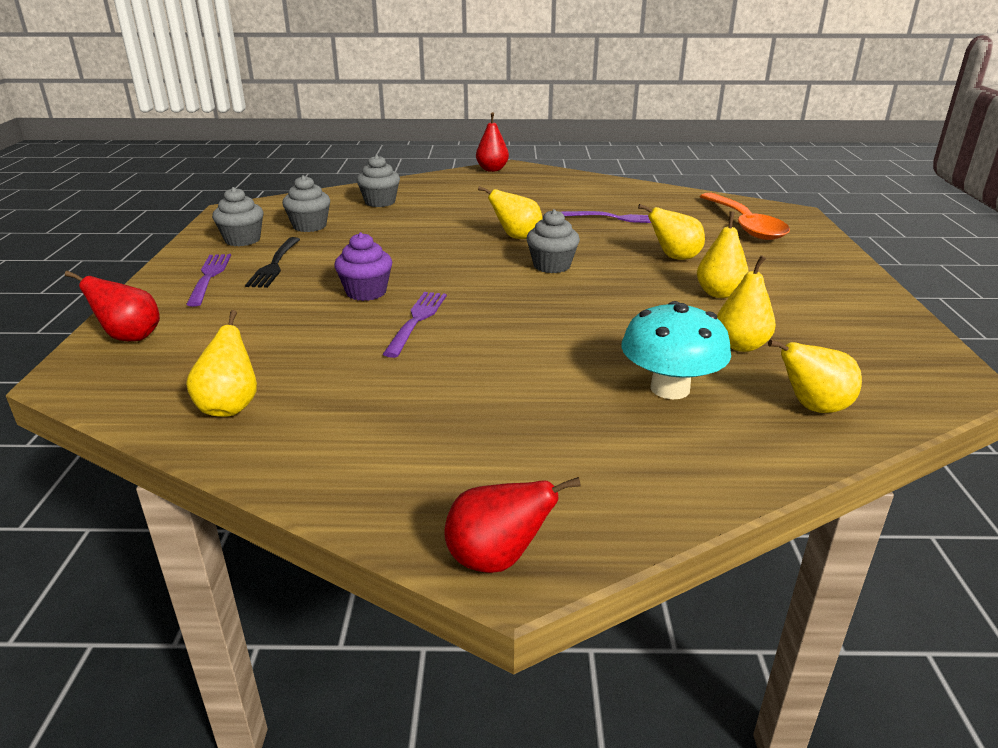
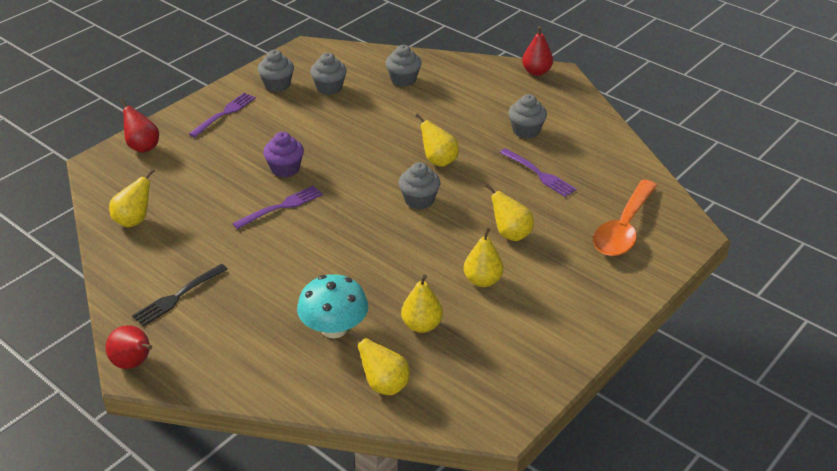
camera: 40 degrees right, 10 degrees up
(275, 264) = (268, 118): black fork -> black fork (178, 296)
(553, 199) = (526, 130): none -> grey cupcake

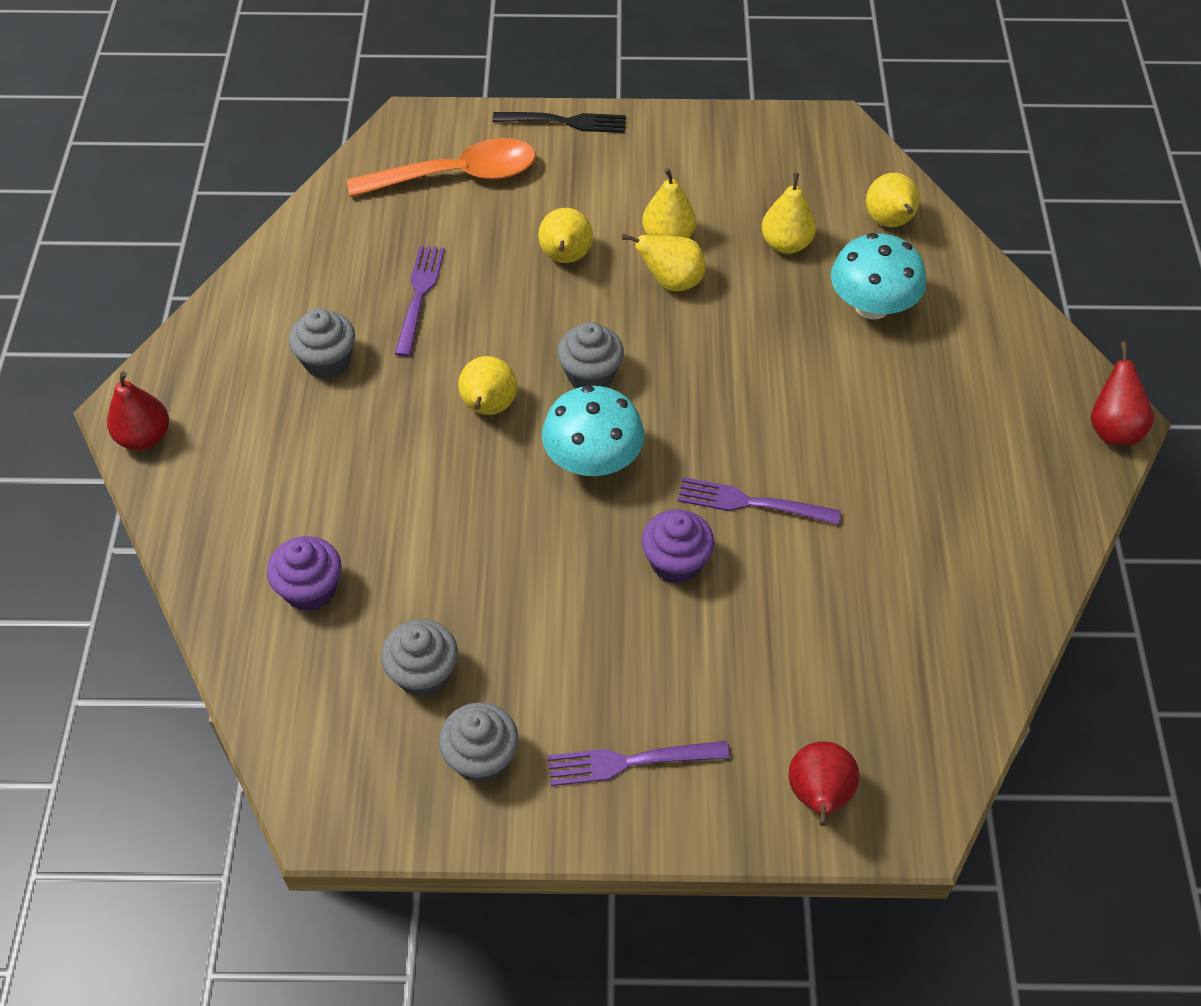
camera: 130 degrees left, 15 degrees up
(134, 220) = (953, 643): yellow pear -> yellow pear (671, 282)
(178, 296) = (997, 474): black fork -> black fork (565, 122)
(368, 175) = (593, 460): none -> turquoise mushroom
(403, 80) = (310, 589): grey cupcake -> purple cupcake

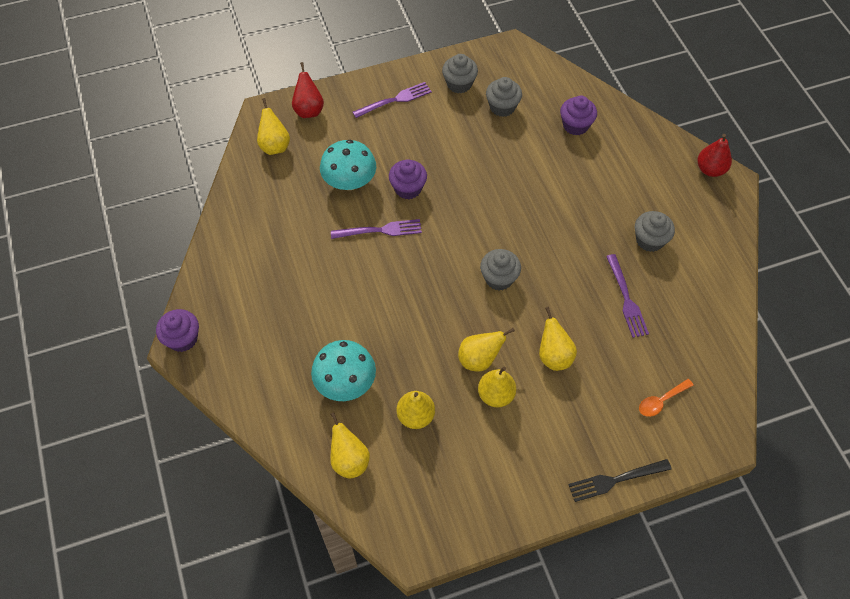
camera: 160 degrees right, 5 degrees up
(457, 176) = (661, 401): orange spoon -> orange spoon, size x0.48
(488, 408) = (545, 240): yellow pear -> yellow pear (275, 146)
(593, 460) = (473, 228): turquoise mushroom -> turquoise mushroom (349, 181)
(1112, 429) = (182, 339): red pear -> purple cupcake

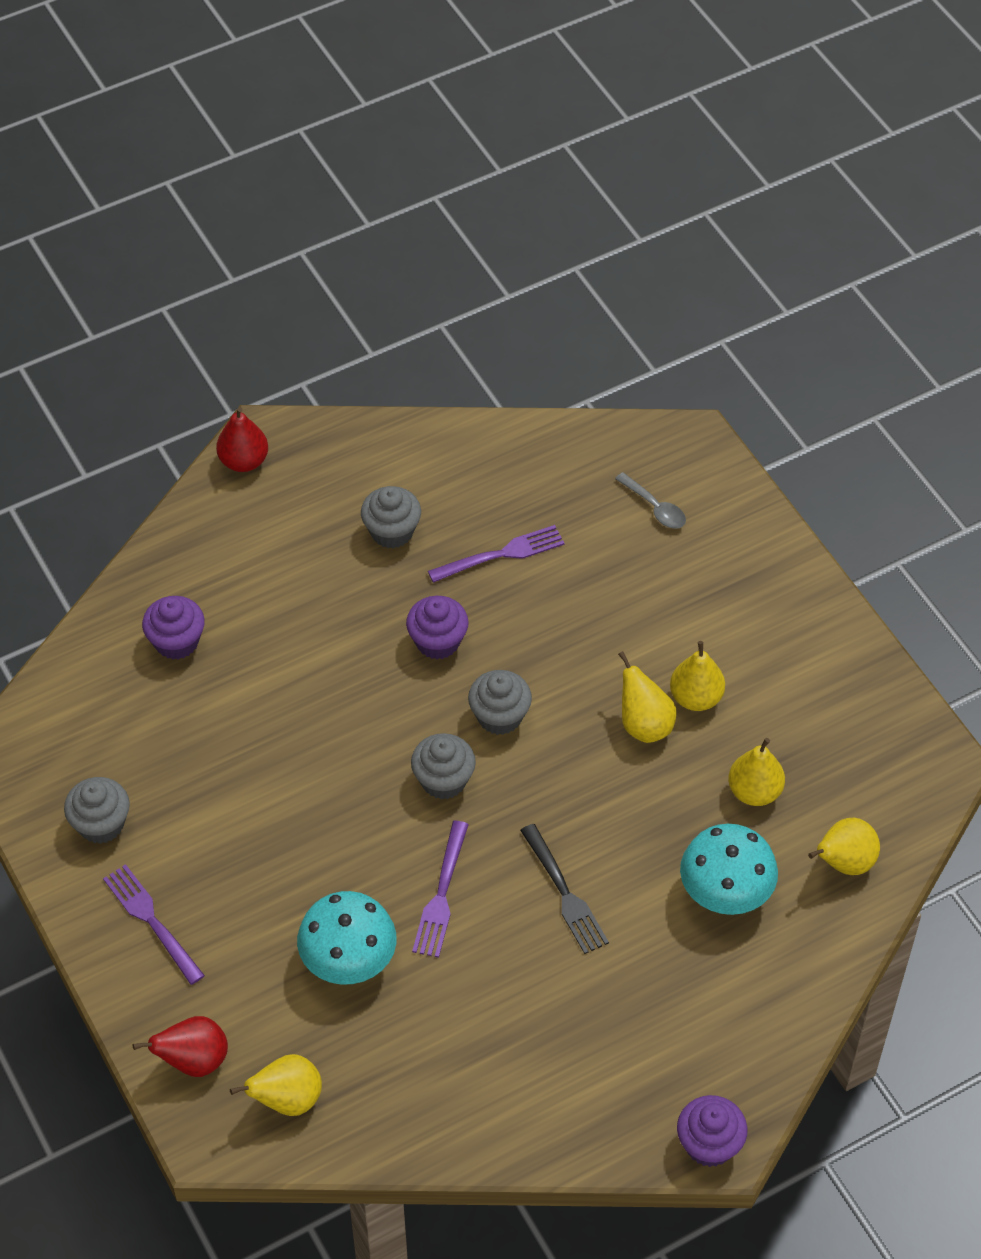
camera: 100 degrees left, 5 degrees down
(380, 230) = (441, 894): purple fork -> purple fork turned 150 degrees counterclockwise
(408, 188) = (348, 867): purple cupcake -> purple cupcake (437, 641)
(502, 107) = (148, 751): grey cupcake -> grey cupcake (443, 780)
(554, 356) = (616, 634): yellow pear -> none
(616, 480) = (782, 551): black fork -> black fork (564, 893)
(661, 401) = (655, 507): orange spoon -> grey spoon

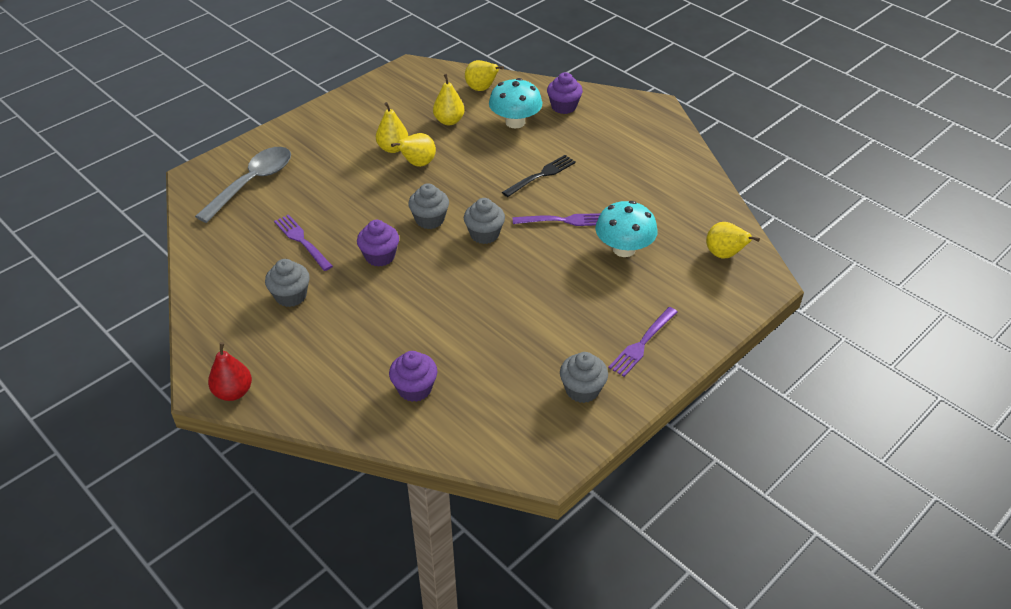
camera: 105 degrees left, 10 degrees down
(194, 1060) = (724, 299): red pear -> none
(655, 507) = (252, 183): grey spoon -> grey spoon, size x2.10
(709, 1144) = (659, 109): purple cupcake -> purple cupcake (563, 107)

